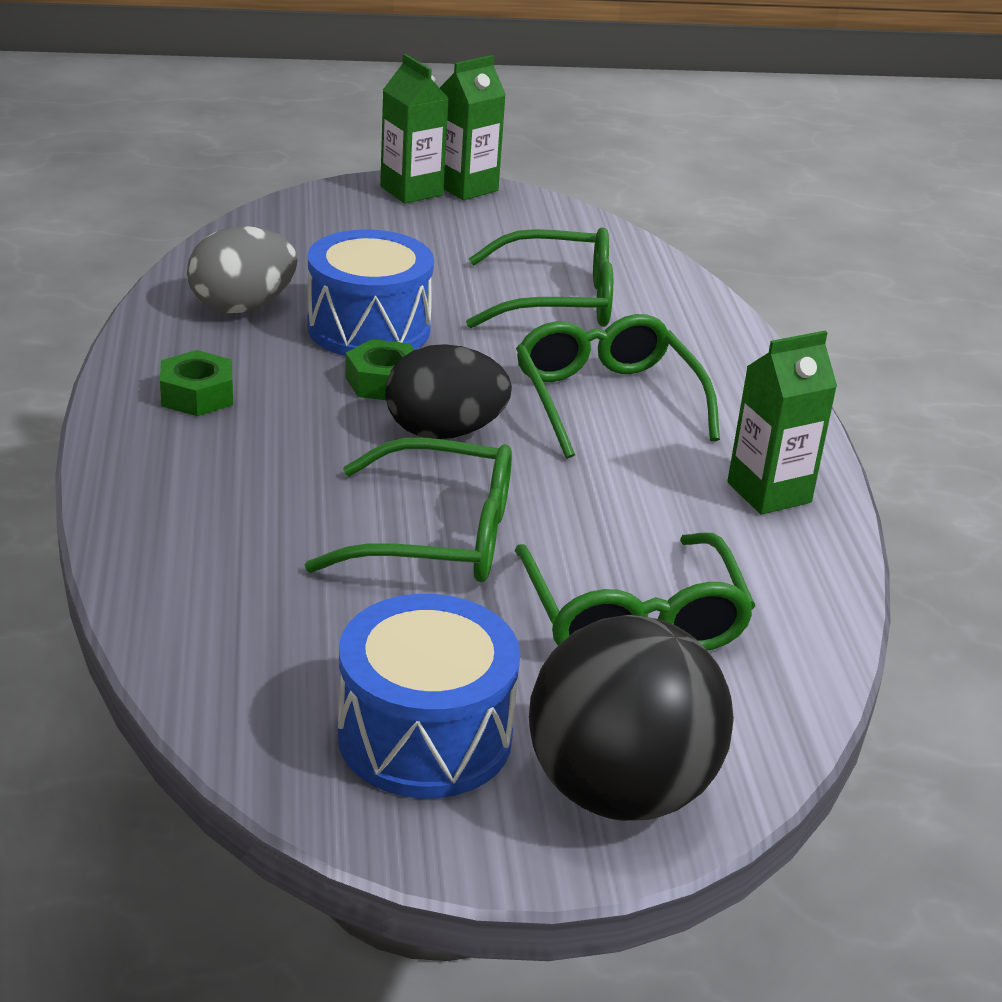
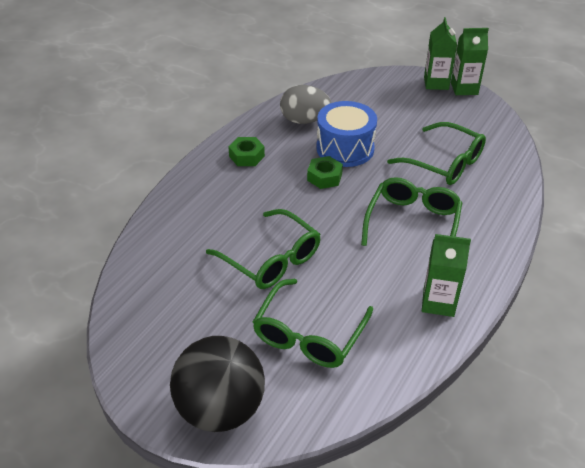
camera: 40 degrees right, 10 degrees up
(424, 736) = (176, 345): blue drum -> none
(444, 432) = (324, 211): black egg -> none

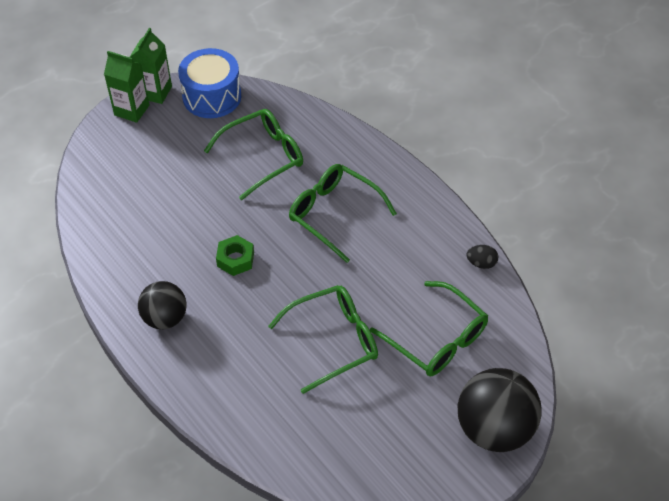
camera: 70 degrees left, 10 degrees up
(246, 156) = (165, 318): green nut -> black ball
(304, 120) = (130, 246): grey egg -> none
(345, 148) = (199, 227): blue drum -> blue drum (212, 96)
(425, 350) = (481, 263): none -> black egg
(438, 302) = (435, 234): green carton -> none

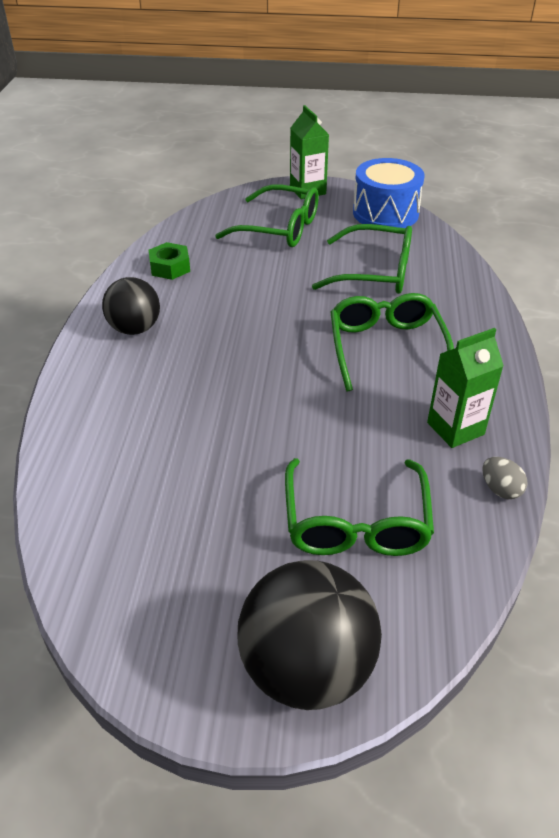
camera: 45 degrees right, 10 degrees down
(155, 92) = (341, 189): green carton -> green carton (455, 428)
(235, 259) = (249, 326): green nut -> green nut (170, 267)
(333, 340) = (247, 445): green glasses -> green glasses (279, 228)
(481, 263) = (500, 489): black egg -> grey egg

